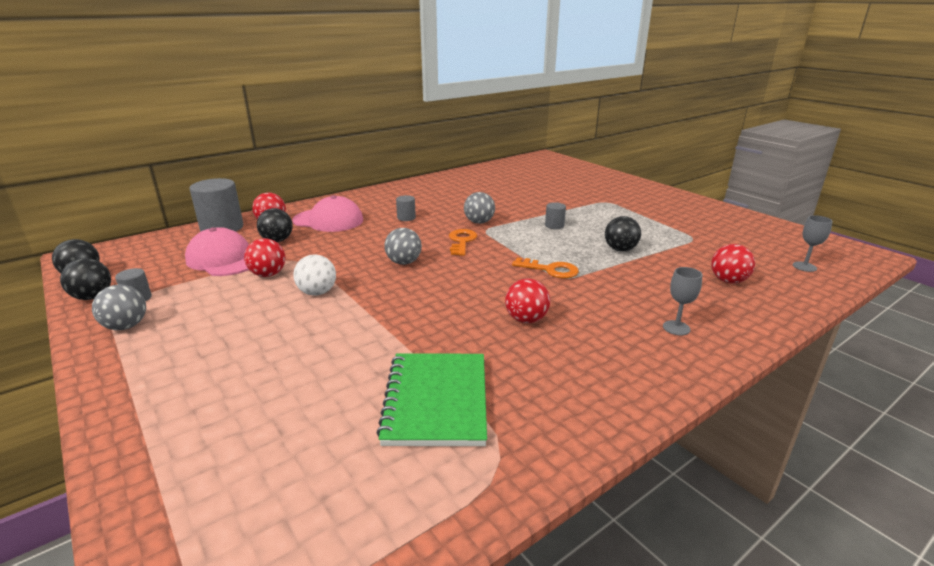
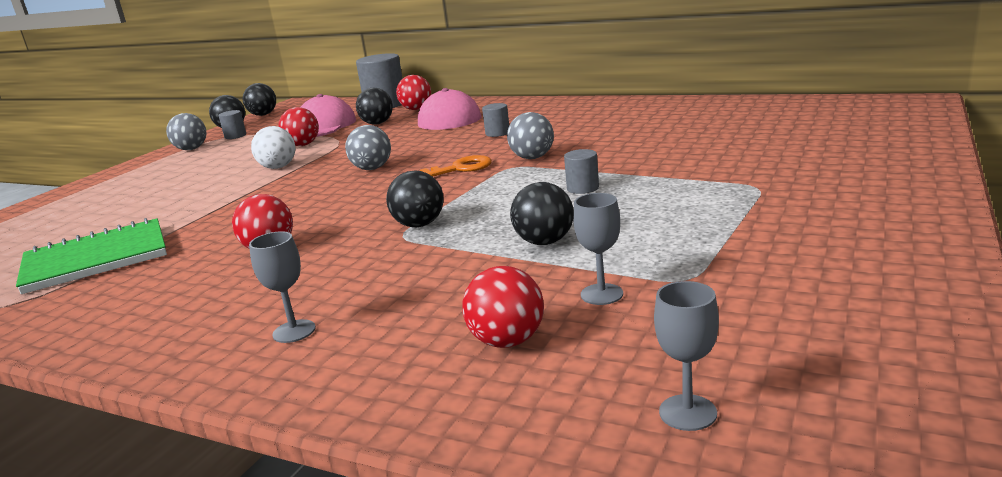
camera: 65 degrees right, 5 degrees down
(550, 270) = (419, 225): orange key -> black ball
(695, 254) = (601, 294): none -> grey goblet

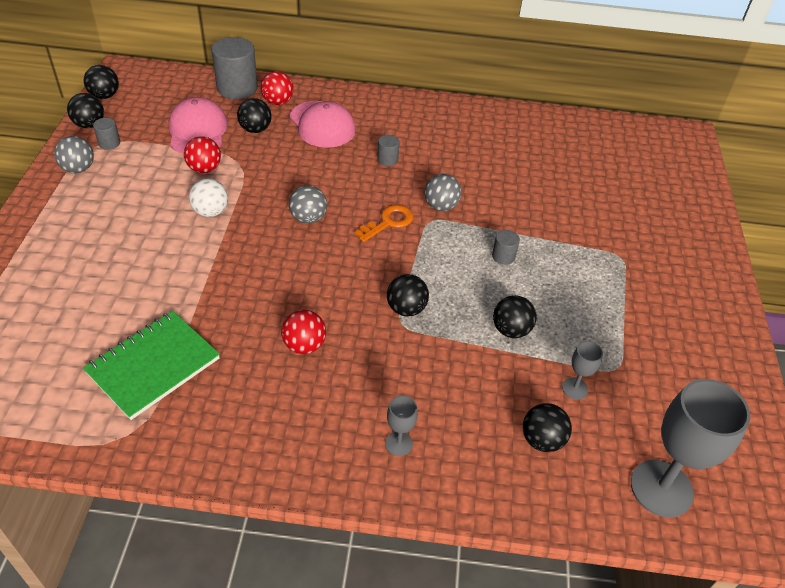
camera: 25 degrees left, 25 degrees up
(507, 341) = (542, 440): red ball -> black ball
(687, 412) = (661, 488): grey goblet -> grey goblet, size x2.18

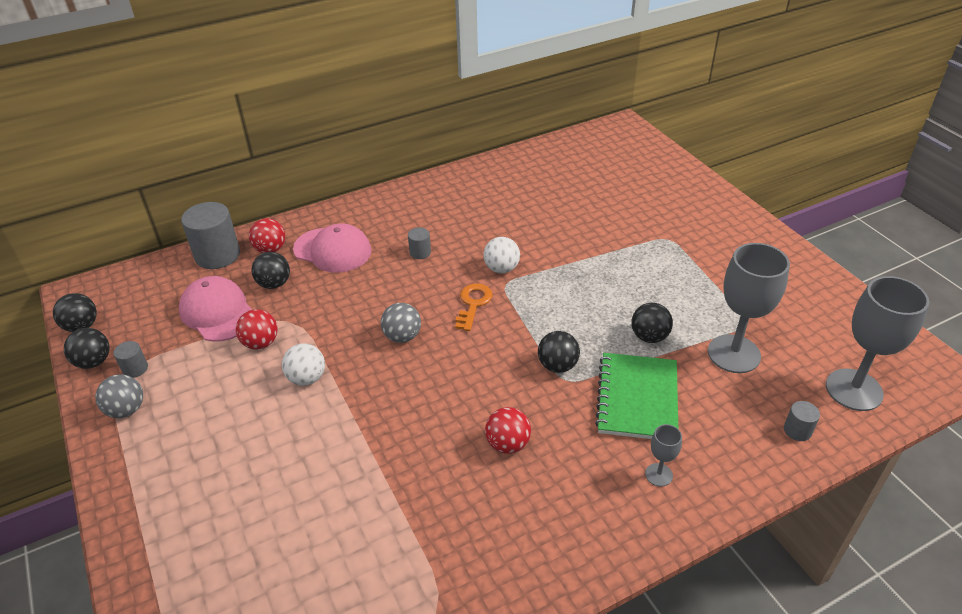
camera: 30 degrees left, 5 degrees down
(153, 366) = (395, 544): green notebook -> green notebook (637, 398)
(441, 206) = (501, 269): grey ball -> white ball
(503, 256) = (588, 283): grey cylinder -> grey cylinder (797, 430)
(542, 440) = (750, 405): black ball -> none
(575, 388) = (734, 354): grey goblet -> grey goblet, size x2.18

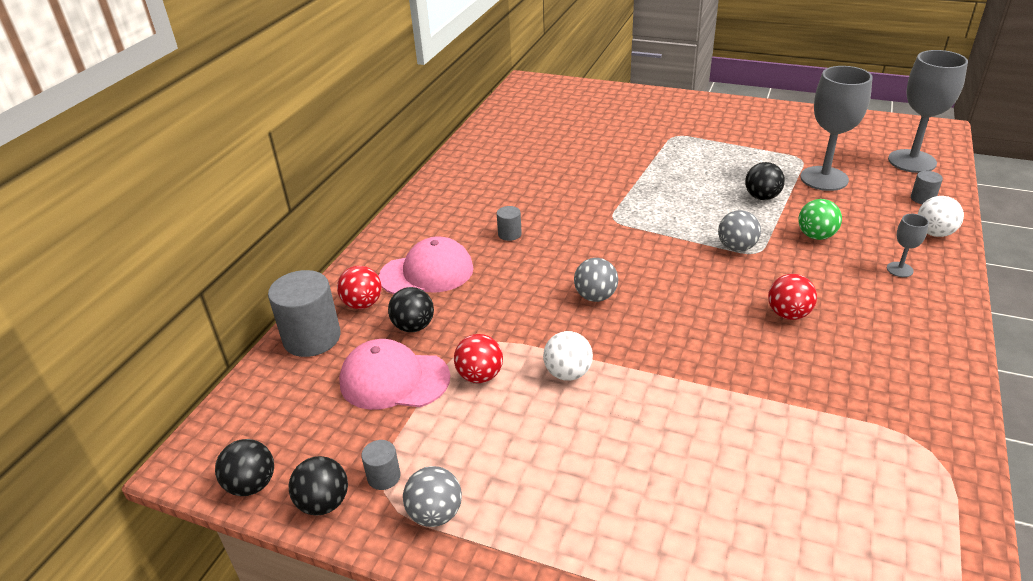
camera: 40 degrees left, 5 degrees down
(473, 304) = (612, 244): orange key -> none
(501, 269) = (593, 211): white ball -> white ball (934, 233)
(557, 366) = (736, 247): black ball -> grey ball
(637, 398) = (816, 236): green notebook -> green ball

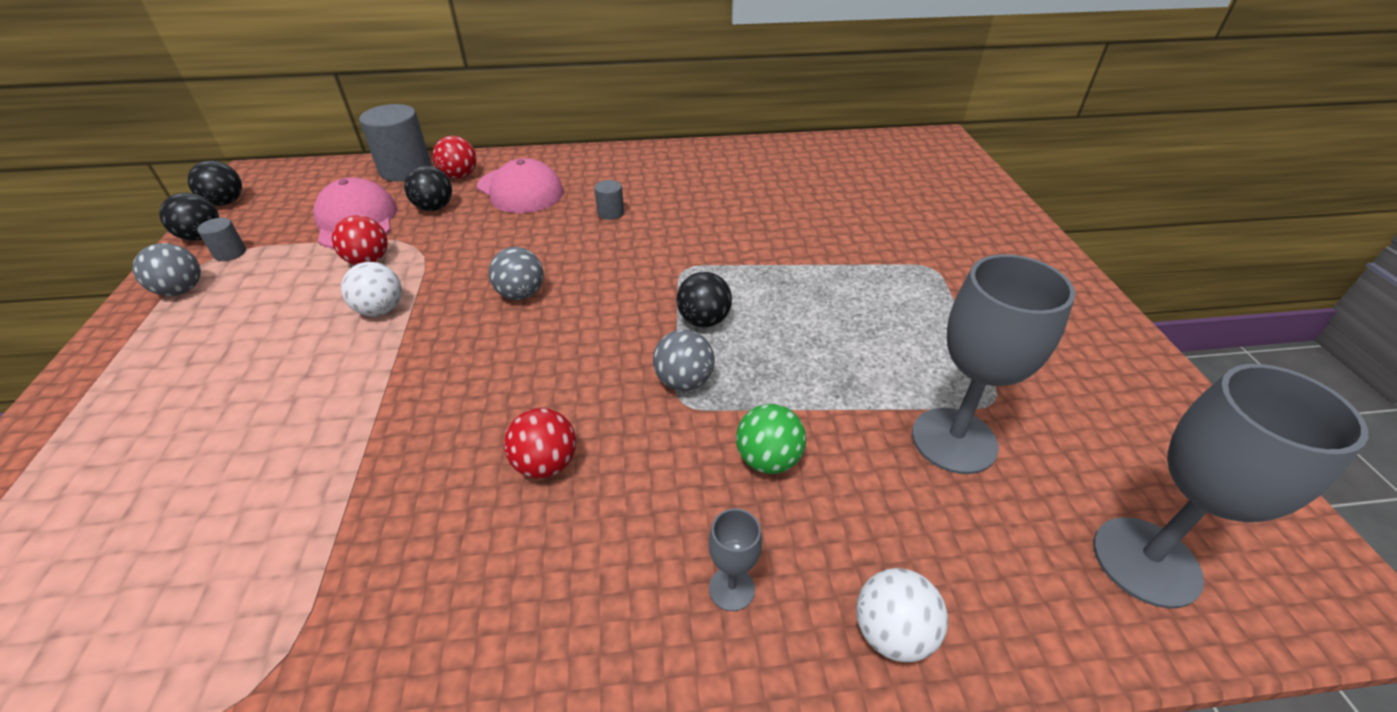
camera: 60 degrees right, 5 degrees up
(762, 197) = (835, 380): black ball -> black ball (704, 321)
(922, 199) = (1009, 597): grey cylinder -> none

